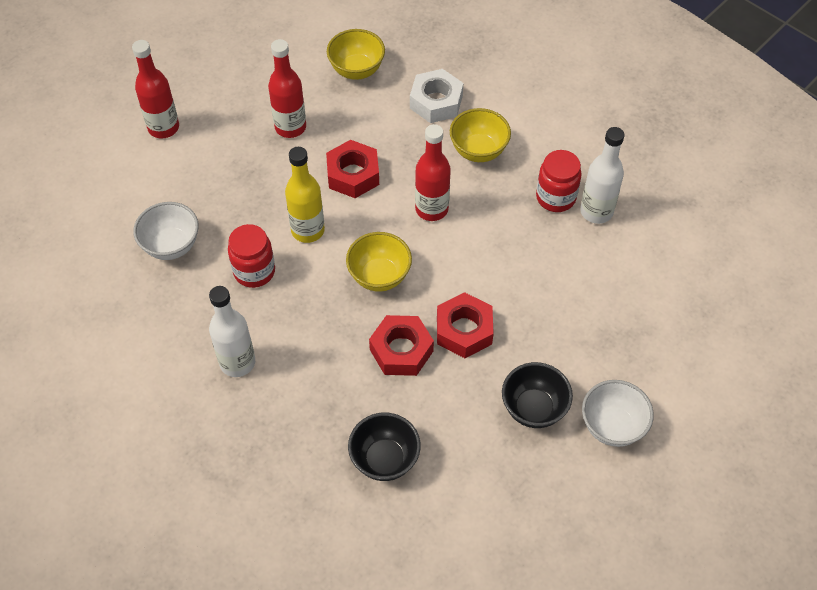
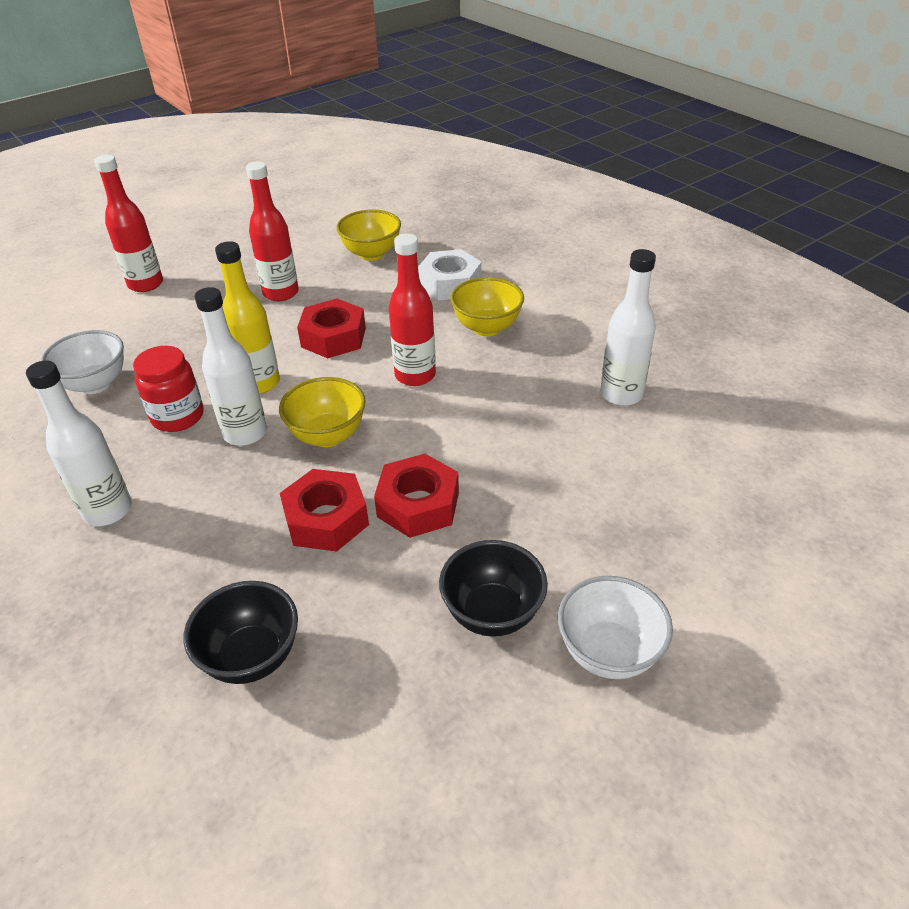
camera: 10 degrees right, 15 degrees down
(314, 281) = (245, 433): none -> white bottle
(555, 197) = (571, 377): red jar -> none

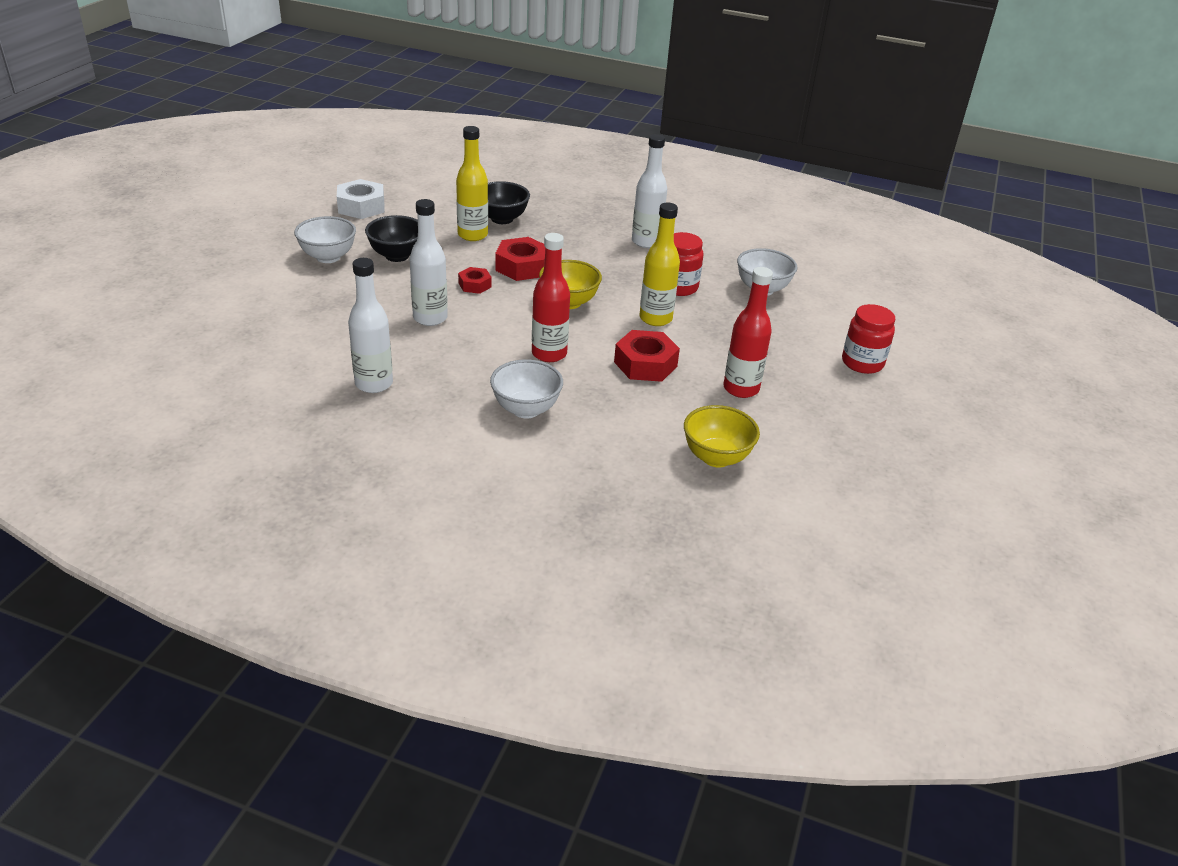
camera: 145 degrees right, 5 degrees down
(145, 284) = (862, 363): red bottle -> red jar
(245, 433) = (623, 290): white bottle -> white bottle (430, 318)
(337, 626) = (472, 235): none -> yellow bottle
(418, 505) = (475, 285): red nut -> red nut, size x0.58
(450, 284) = (601, 445): white nut -> white nut (361, 207)
(487, 328) = (526, 409): yellow bowl -> white bowl

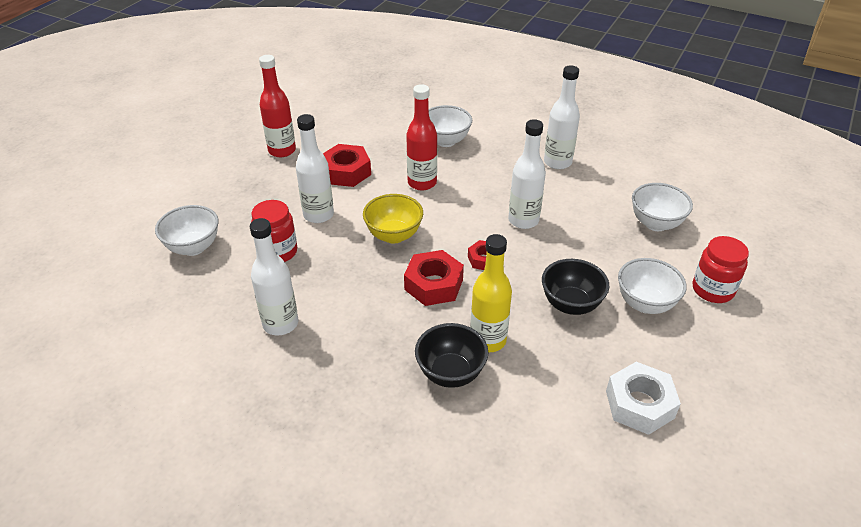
camera: 170 degrees left, 5 degrees up
(281, 318) = (655, 223): none -> white bowl
(655, 318) = (318, 215): yellow bottle -> white bottle
(716, 457) = (327, 108): yellow bowl -> none
(862, 363) = (168, 168): red jar -> red jar (712, 290)

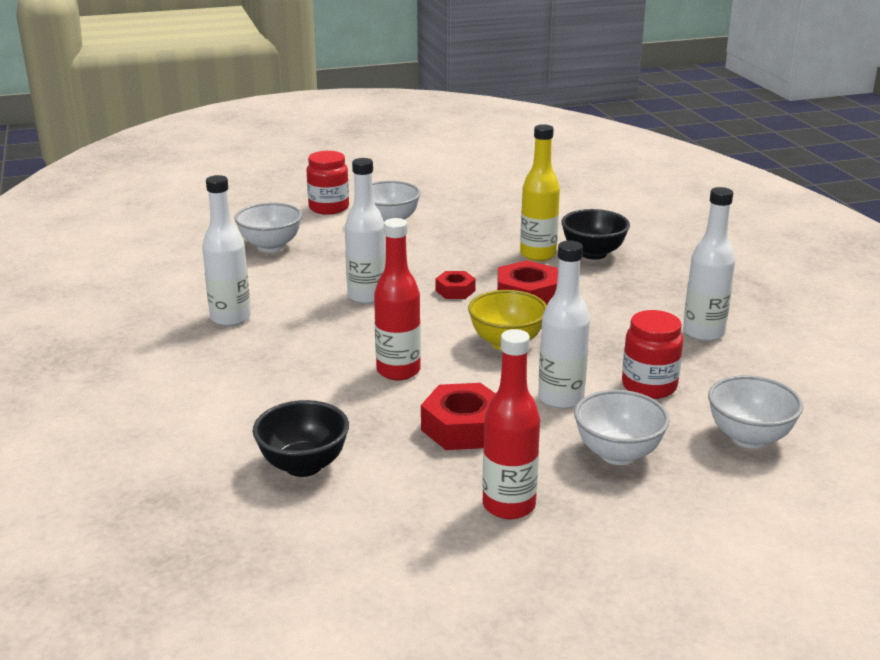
camera: 135 degrees left, 15 degrees down
(446, 141) = (287, 398): white bowl -> white bowl (618, 454)
(570, 304) = (441, 243): black bowl -> black bowl (303, 465)
(639, 404) = (491, 198): white nut -> none

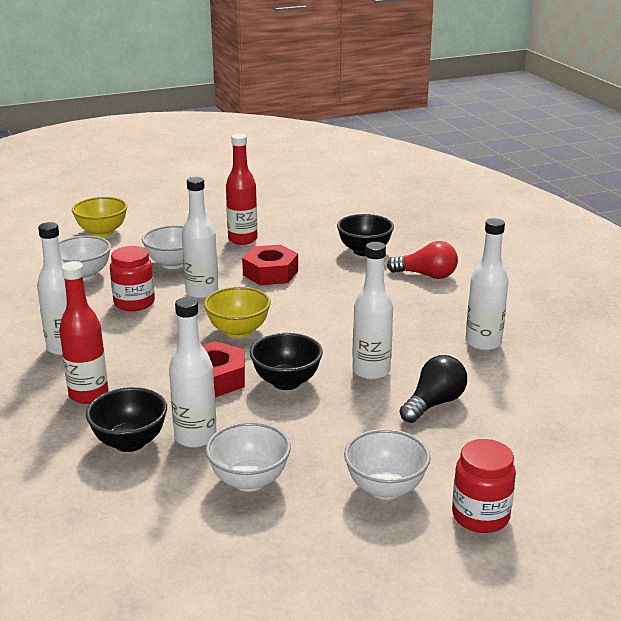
camera: 175 degrees right, 0 degrees up
(233, 412) = (426, 275): none -> red light bulb
(270, 246) = (509, 435): white bowl -> white bowl (249, 481)
(320, 269) = (434, 403): none -> black light bulb
(398, 371) = (322, 306): red bottle -> red bottle (88, 394)
(455, 290) = (286, 382): red nut -> black bowl
(538, 254) = (195, 437): yellow bottle -> white bottle
(779, 540) = (102, 232): none -> yellow bowl

